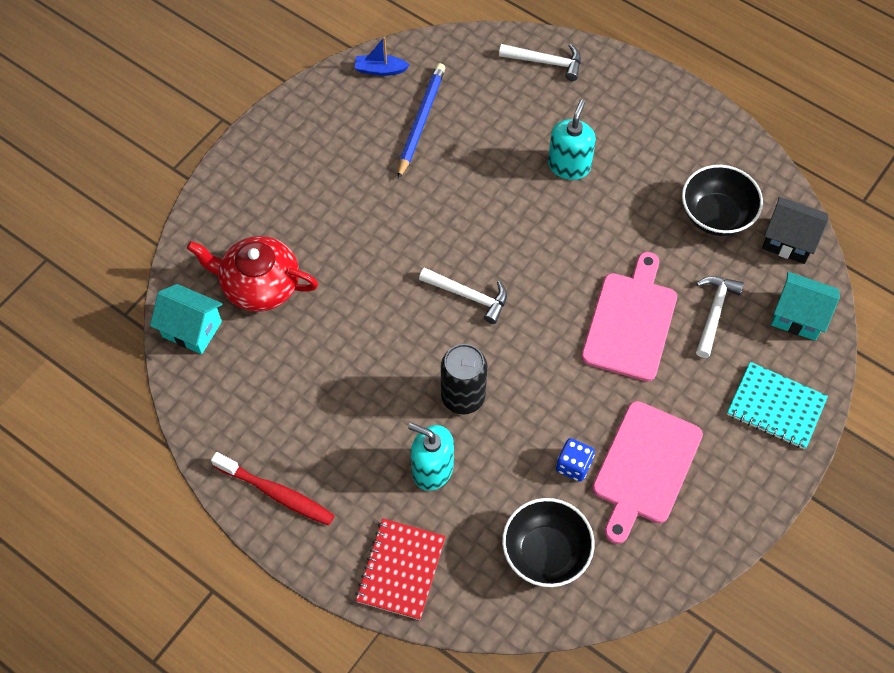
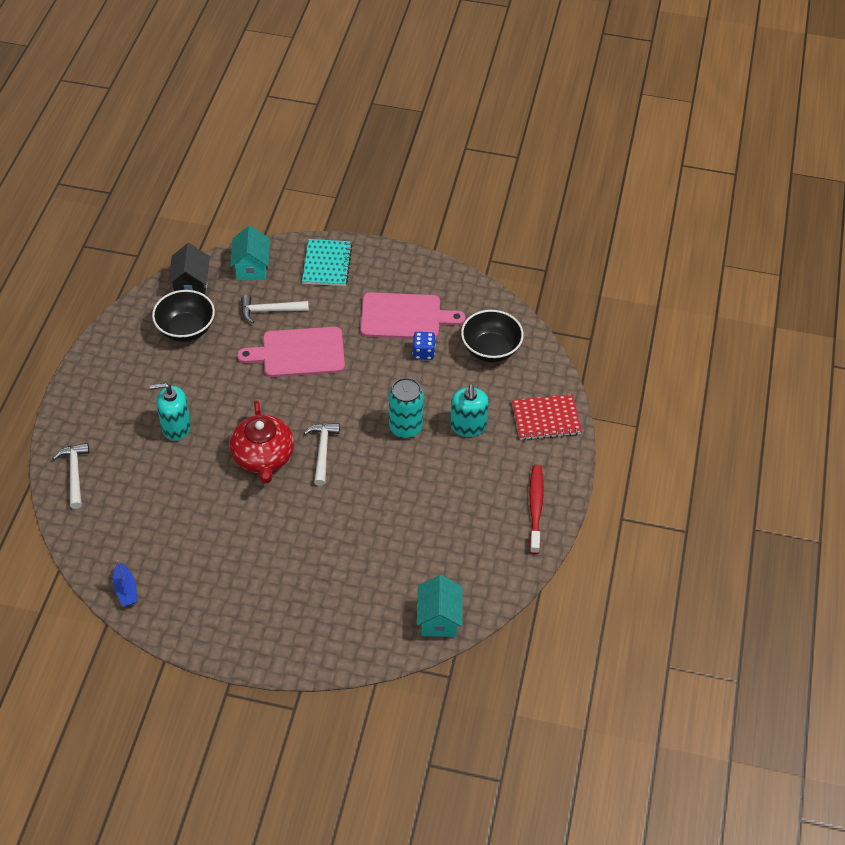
camera: 115 degrees left, 10 degrees down
(259, 285) = (378, 589): red teapot -> red teapot (263, 457)
(421, 121) = (170, 539): blue pencil -> none
(463, 397) = (405, 427): black can -> turquoise can

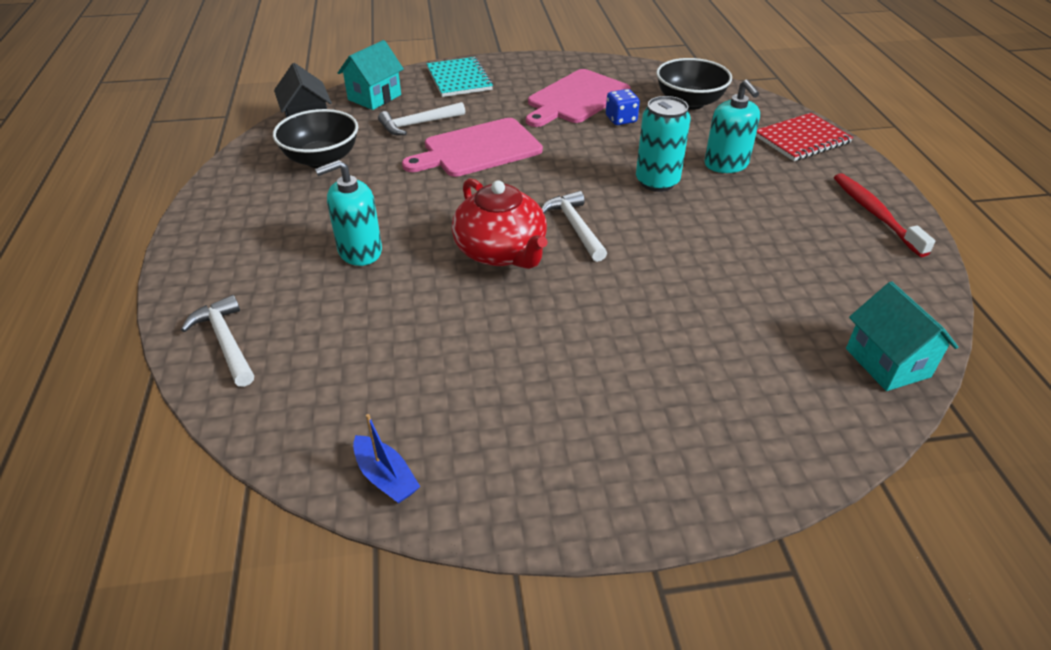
camera: 20 degrees left, 10 degrees down
(252, 268) = (374, 97): turquoise house -> turquoise house turned 60 degrees clockwise
(404, 317) = (576, 98): pink cutting board -> pink cutting board turned 150 degrees clockwise

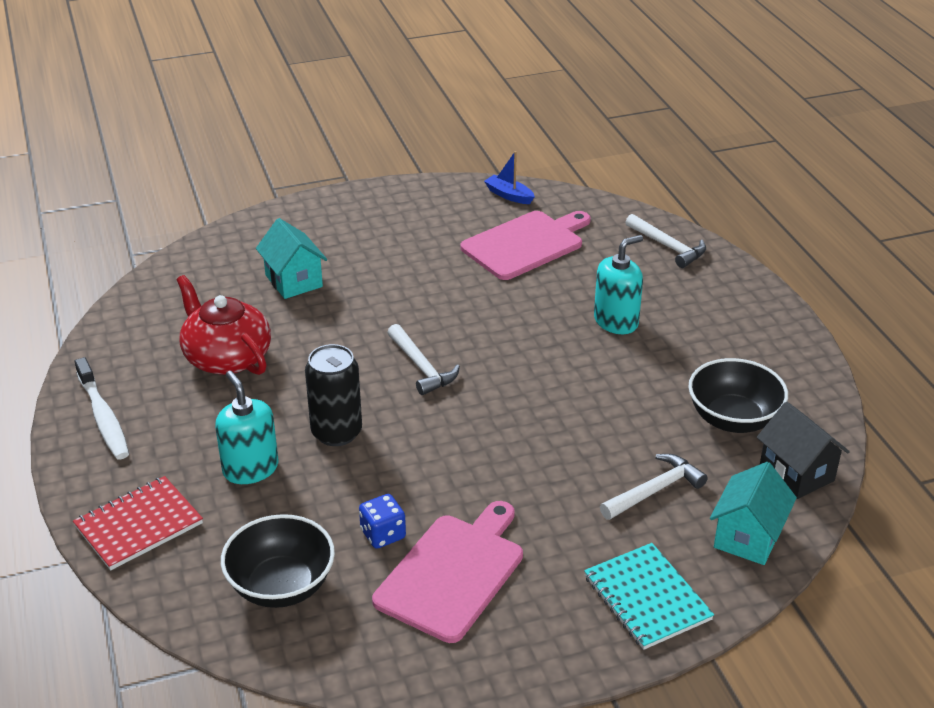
camera: 170 degrees right, 5 degrees down
(478, 149) = (558, 456): pink cutting board -> pink cutting board (525, 244)
(501, 251) = (486, 335): red teapot -> red teapot (227, 357)
(657, 182) = (336, 432): turquoise can -> black can
(875, 214) = (103, 417): red toothbrush -> white toothbrush
(887, 363) = (168, 284): turquoise house -> turquoise house (294, 281)

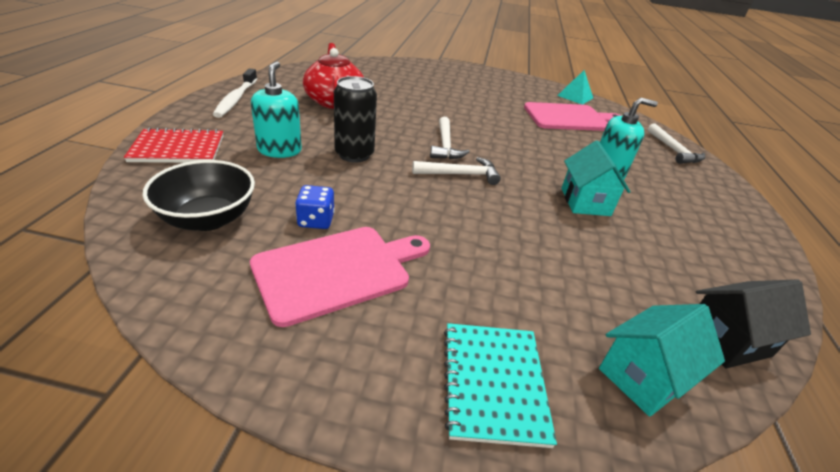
camera: 25 degrees right, 0 degrees up
(294, 281) = (410, 87): turquoise house -> turquoise house (585, 202)
(509, 195) = (575, 96): blue boat -> turquoise pyramid
(655, 490) = (567, 290): white hammer -> white hammer (460, 174)
(733, 419) = (676, 268): black bowl -> none
(796, 473) = (727, 340): black house -> black house turned 75 degrees clockwise

